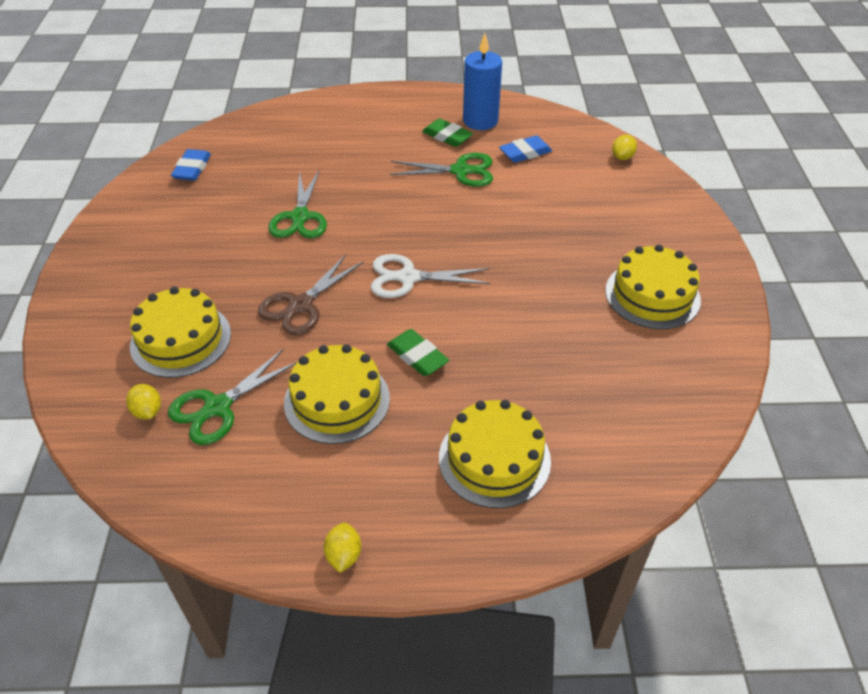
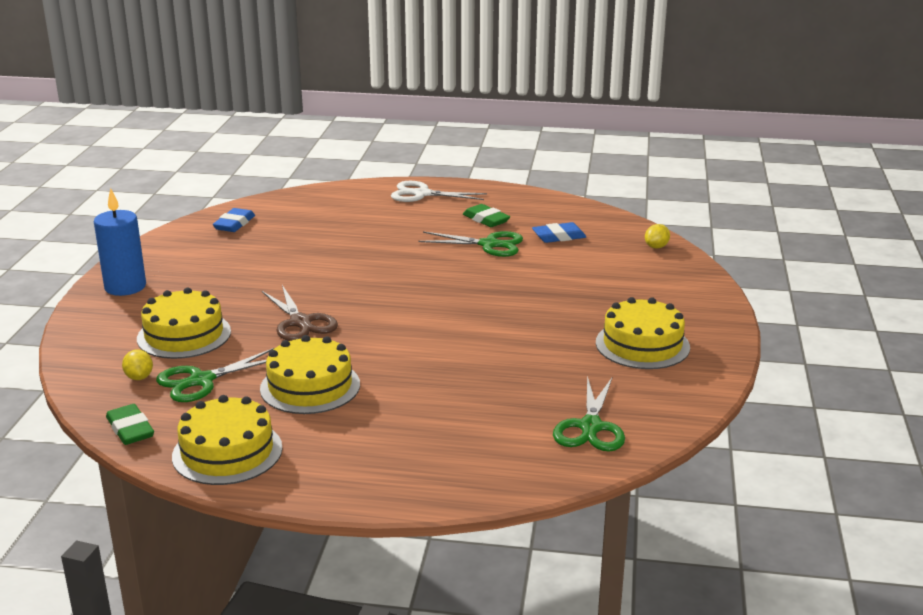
camera: 10 degrees right, 20 degrees down
(300, 217) = (322, 264): green scissors -> green scissors (590, 427)
(301, 305) = (301, 322): brown scissors -> brown scissors turned 75 degrees counterclockwise
(344, 555) = (278, 483): yellow lemon -> none
(408, 278) = (408, 313): white scissors -> white scissors (421, 194)
(417, 356) = (396, 365): green eraser -> green eraser (130, 429)
(480, 121) = (523, 211): blue candle -> blue candle (125, 287)
(494, 459) = (440, 438): yellow cake -> yellow cake (227, 452)

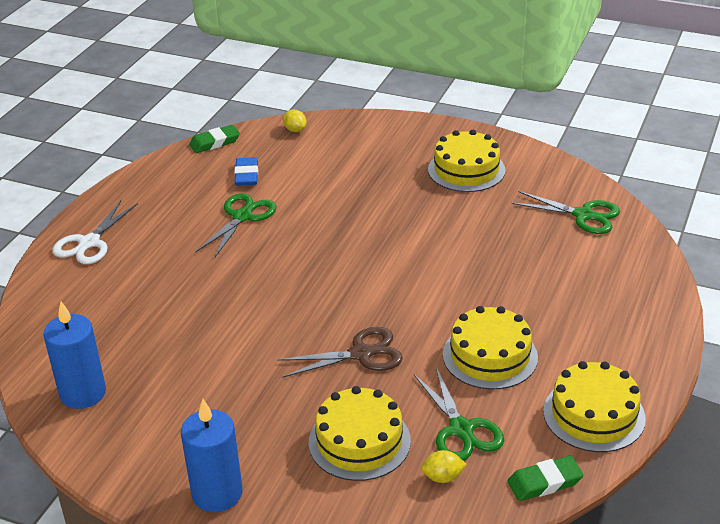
camera: 75 degrees left, 10 degrees up
(234, 224) = (83, 393): blue eraser -> blue candle
(486, 219) = (182, 210): green eraser -> green eraser (215, 142)

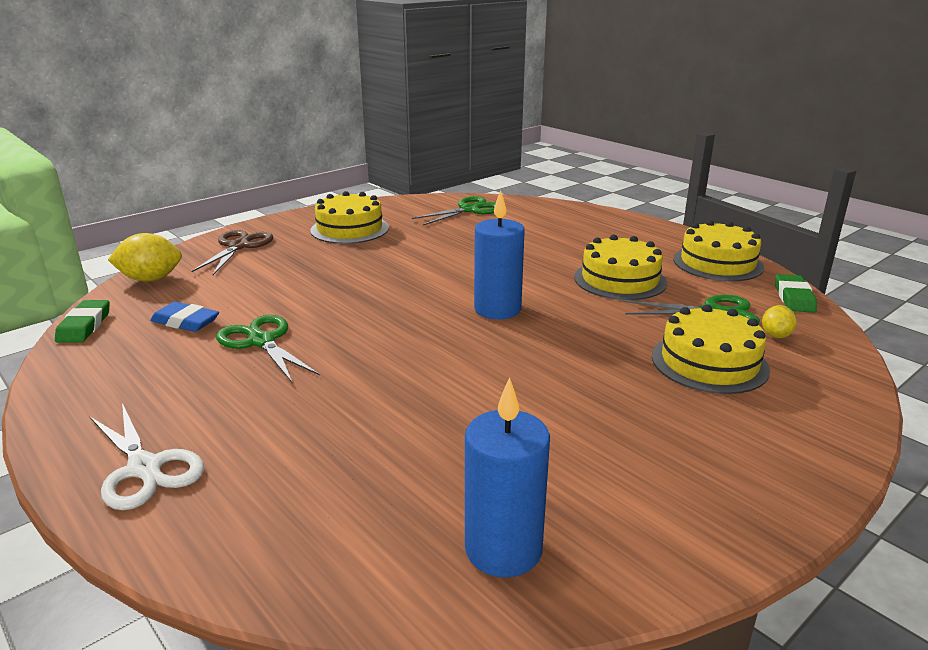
camera: 65 degrees left, 10 degrees down
(217, 493) = (767, 469): blue candle -> blue candle (497, 309)
(295, 130) = (150, 279): yellow lemon -> yellow lemon, size x1.75
(361, 354) = (574, 331): brown scissors -> brown scissors (239, 246)

